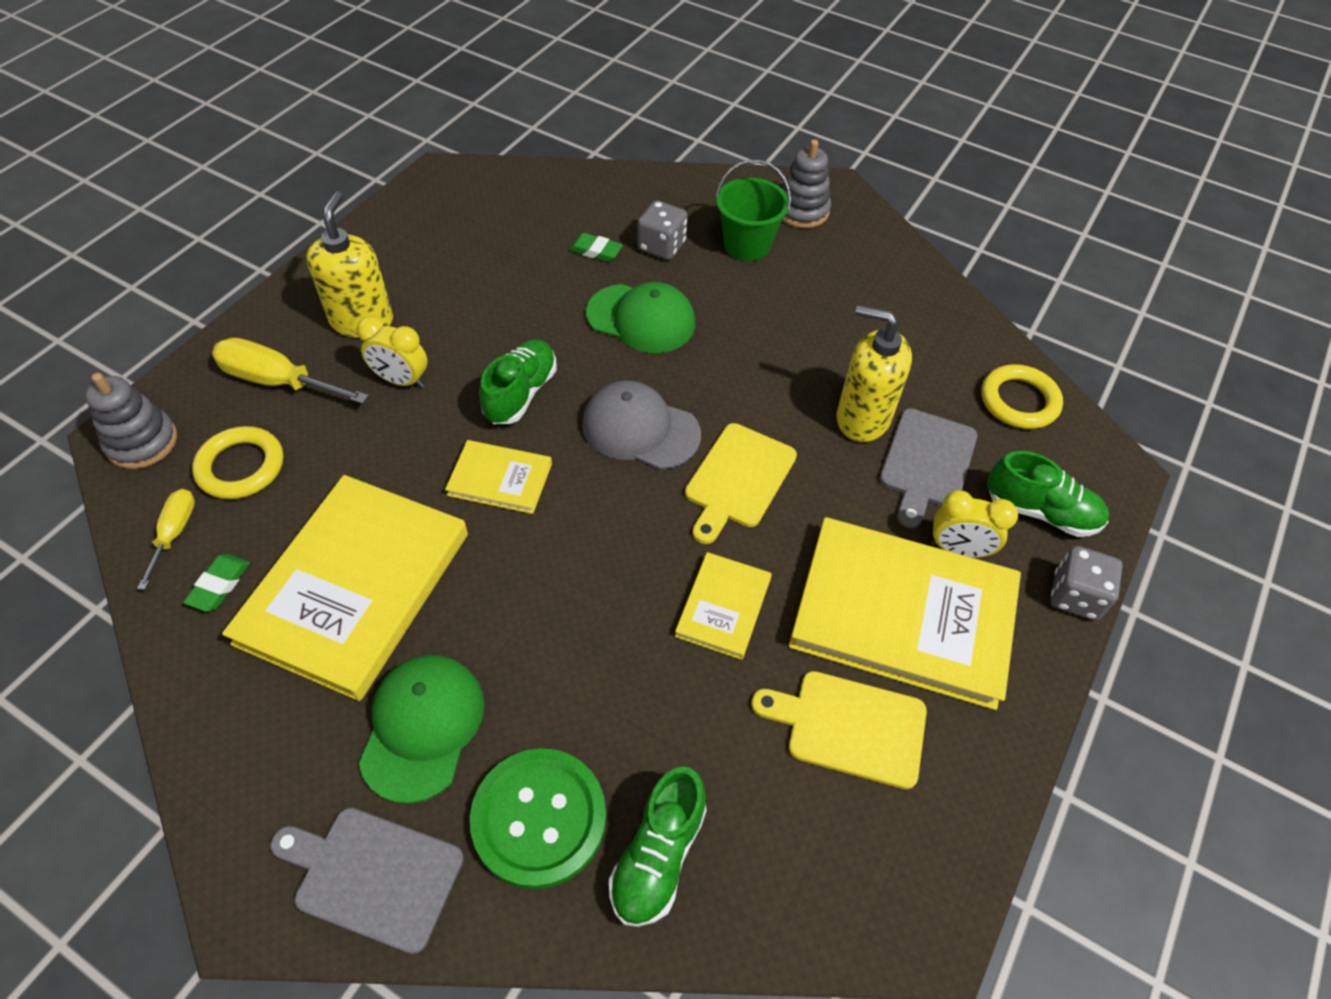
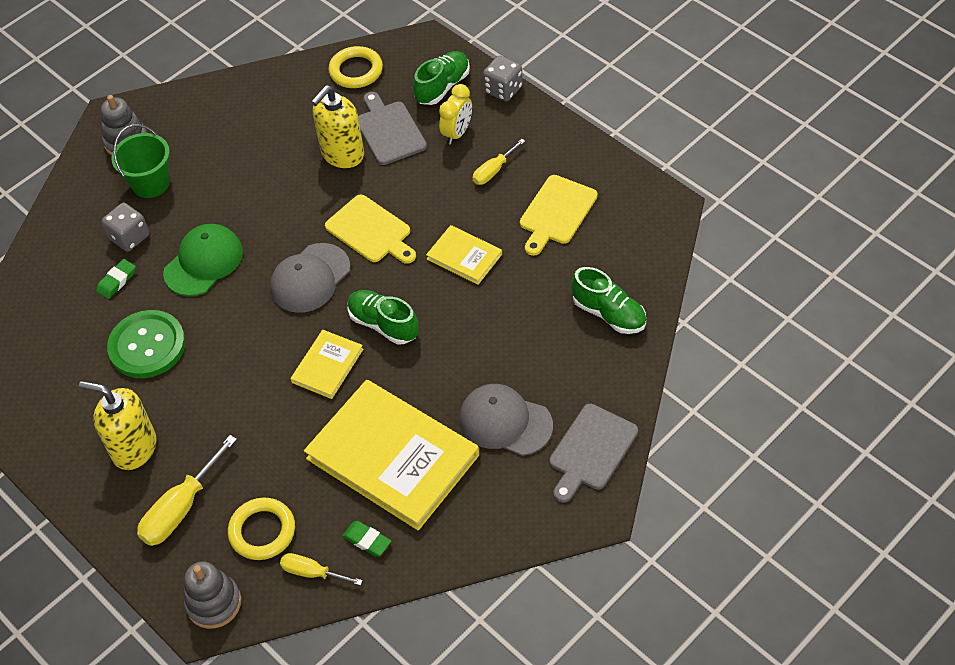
camera: 70 degrees left, 0 degrees up
(401, 380) = (211, 423): yellow clock -> none
(422, 727) = (505, 422): green cap -> grey cap
(521, 393) = (251, 346): green shoe -> green shoe (383, 324)
(539, 818) = (576, 367): green button -> green button (147, 346)
(903, 615) = (493, 171): yellow book -> yellow screwdriver
(926, 463) = (389, 131): grey cutting board -> grey cutting board turned 150 degrees counterclockwise

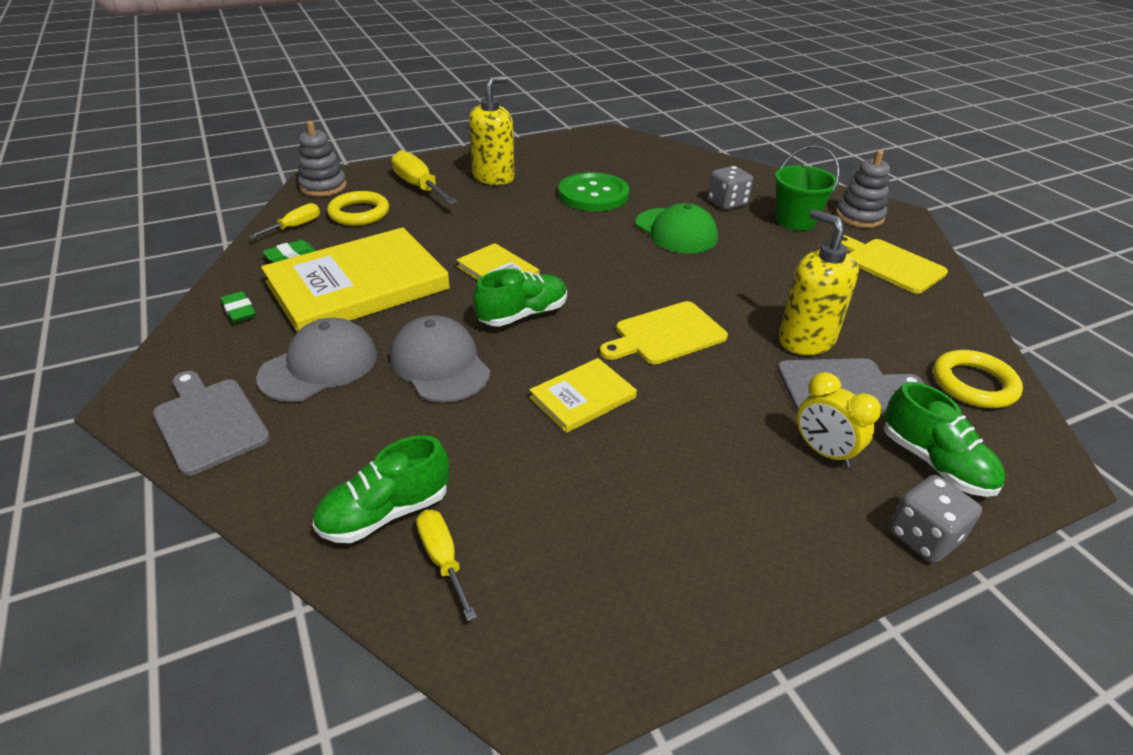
camera: 105 degrees right, 15 degrees down
(117, 281) = (676, 191): green eraser -> green eraser (239, 311)
(310, 278) = (618, 282): grey cap -> grey cap (440, 364)
(493, 171) = (731, 469): yellow screwdriver -> yellow screwdriver (443, 559)
(556, 213) = (613, 516): yellow cutting board -> yellow cutting board (890, 264)

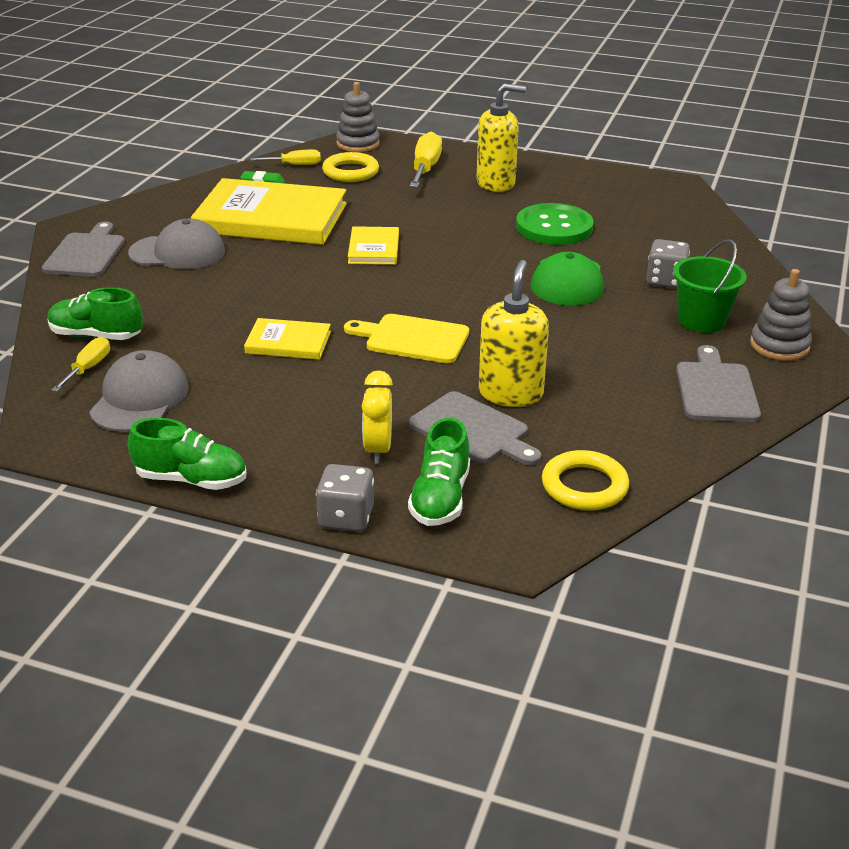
camera: 45 degrees right, 5 degrees down
(239, 311) = (184, 203): green eraser -> none
(440, 364) = (241, 284): grey cap -> grey cap (140, 398)
(523, 314) = (340, 281): green shoe -> green shoe (191, 480)
(890, 264) = (716, 389): yellow cutting board -> grey cutting board

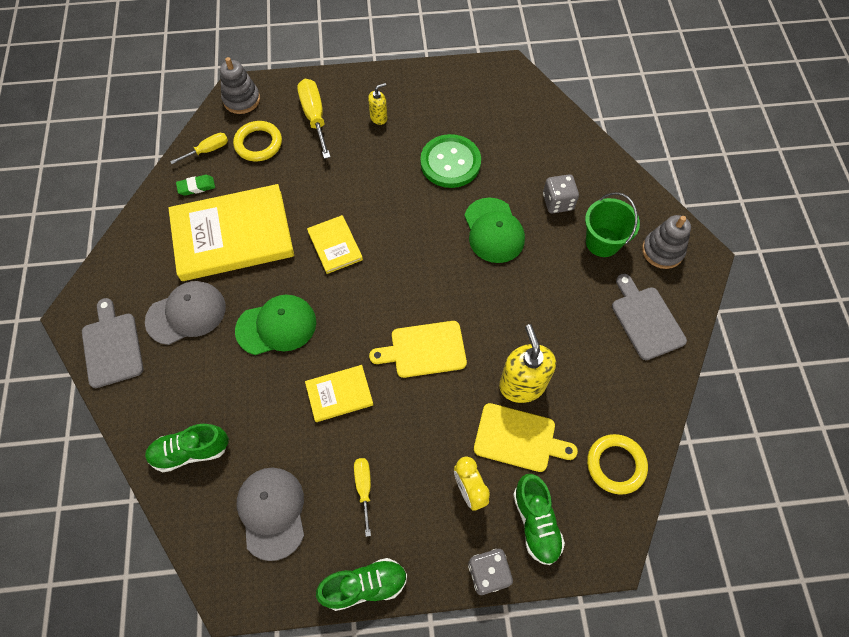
camera: 25 degrees left, 30 degrees up
(88, 368) = (210, 494): yellow screwdriver -> yellow screwdriver (364, 488)
(262, 282) = (276, 326): none -> green cap
(473, 430) = (518, 438): grey cutting board -> yellow cutting board
(496, 183) = (379, 117): yellow soap dispenser -> yellow soap dispenser, size x0.52

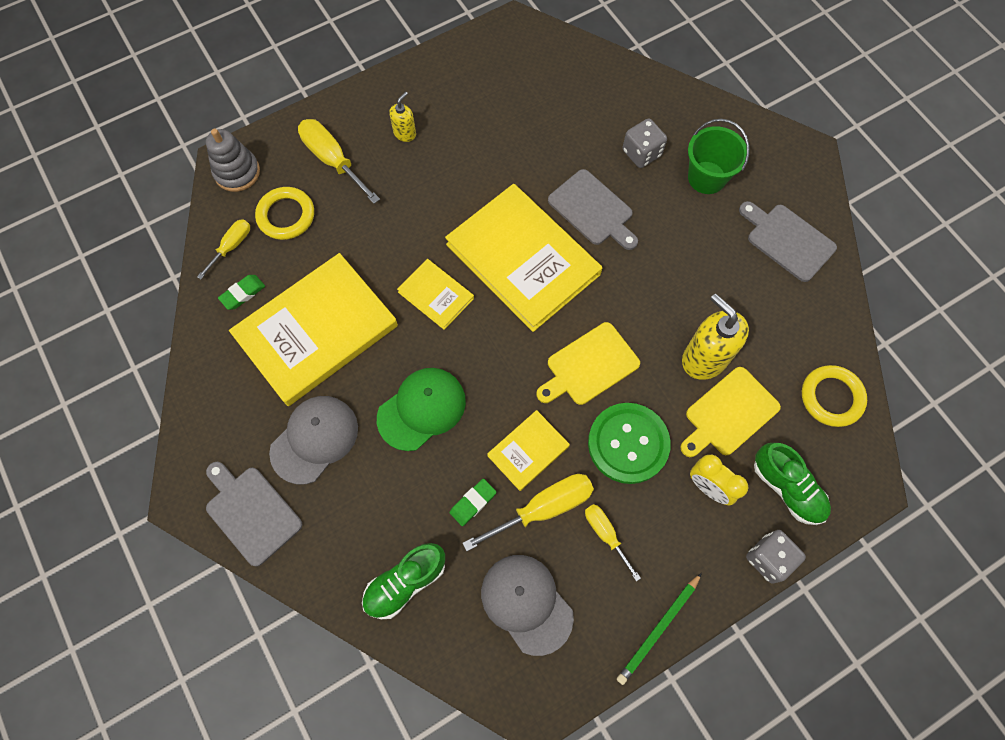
camera: 25 degrees left, 5 degrees up
(275, 414) = (473, 503): none -> green eraser
(326, 444) = (543, 508): none -> yellow screwdriver
(364, 585) = (658, 629): green shoe -> green pencil
(417, 246) = (523, 259): none -> yellow book
(450, 162) = (509, 154): green button -> green button (628, 444)
(493, 230) = (593, 210): green cap -> grey cutting board
(518, 438) = (729, 414): yellow cutting board -> yellow cutting board turned 150 degrees clockwise
(662, 251) = (768, 163): grey stacking toy -> none

